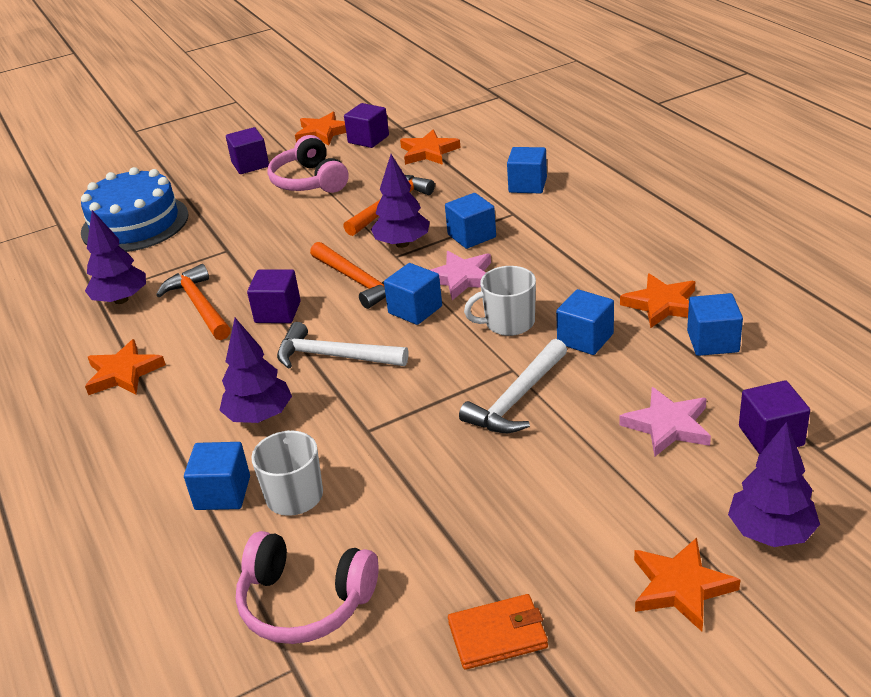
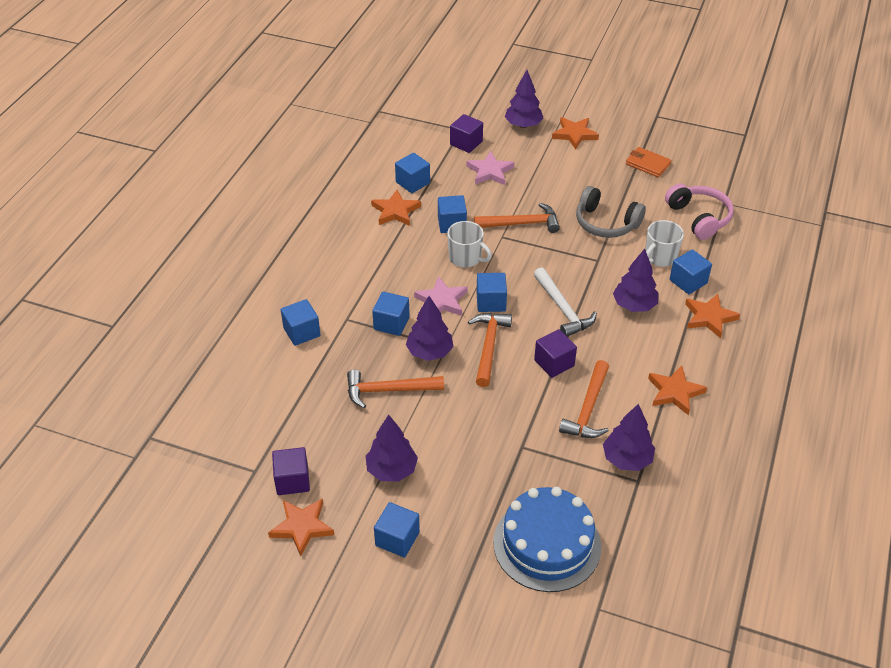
camera: 135 degrees left, 10 degrees up
(250, 164) = (397, 539): purple cube -> blue cube
(309, 181) = (391, 470): pink headphones -> purple tree
(422, 483) = (606, 223): none -> grey headphones
(428, 152) = (289, 421): orange star -> orange star (709, 317)
(517, 399) = (521, 224): white hammer -> orange hammer

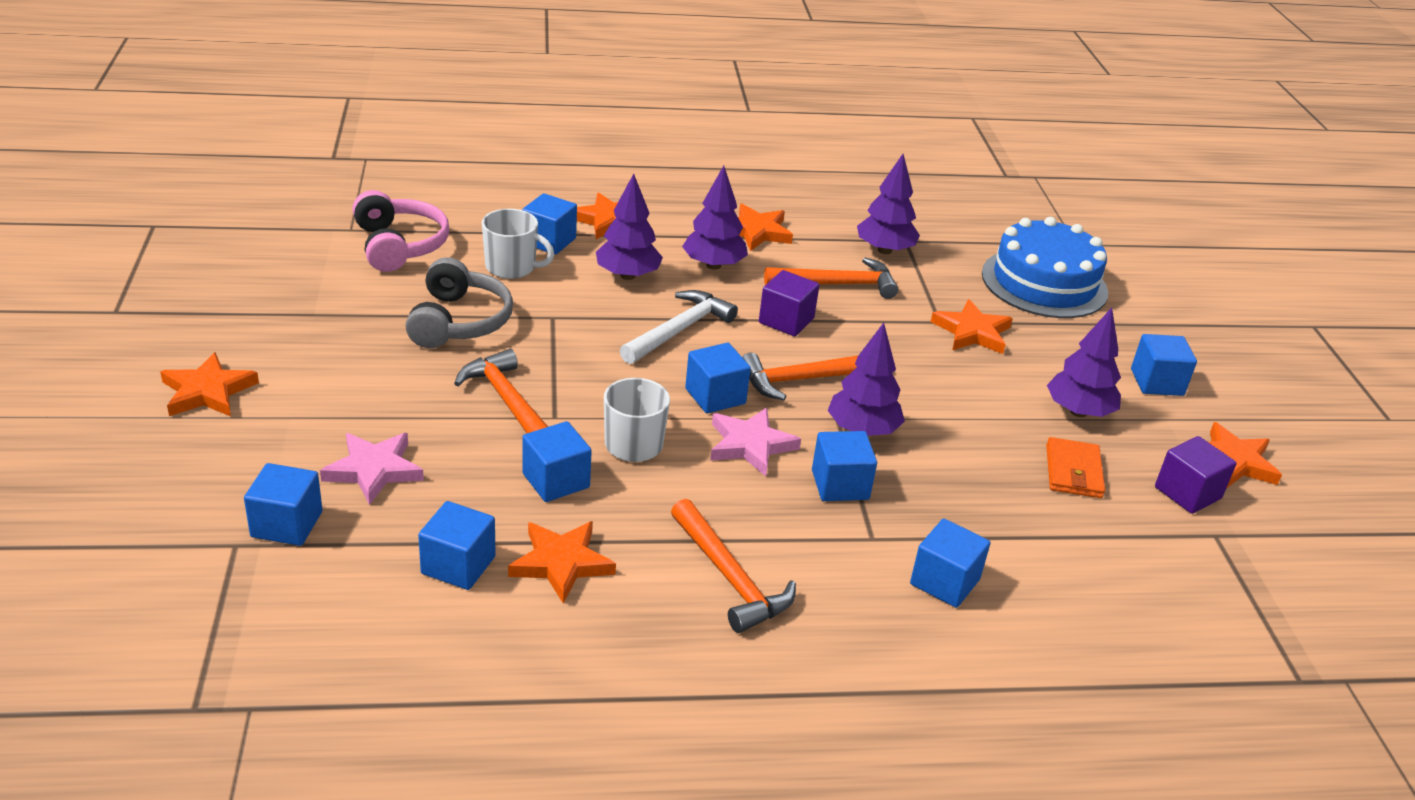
camera: 120 degrees left, 10 degrees down
(388, 390) = (964, 450): orange hammer -> orange hammer (730, 577)
(466, 143) = (287, 524): purple cube -> blue cube
(502, 458) = (972, 332): none -> orange star
(523, 125) = (193, 460): purple tree -> purple tree (713, 265)
(647, 164) = (275, 303): orange wallet -> orange wallet (1073, 472)
(699, 218) = (399, 245): pink headphones -> pink headphones turned 120 degrees clockwise

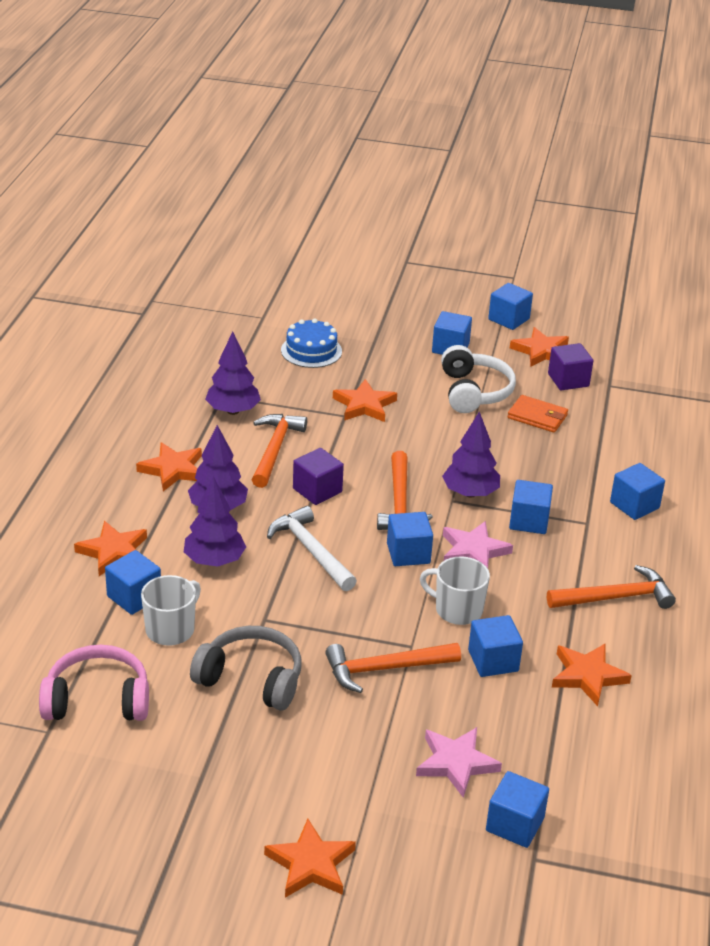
camera: 70 degrees left, 0 degrees up
(458, 565) = (580, 730): blue cube -> blue cube (509, 319)
(1044, 283) = (311, 351): blue cake -> blue cake, size x0.60
(1078, 412) = (474, 392): purple tree -> white headphones

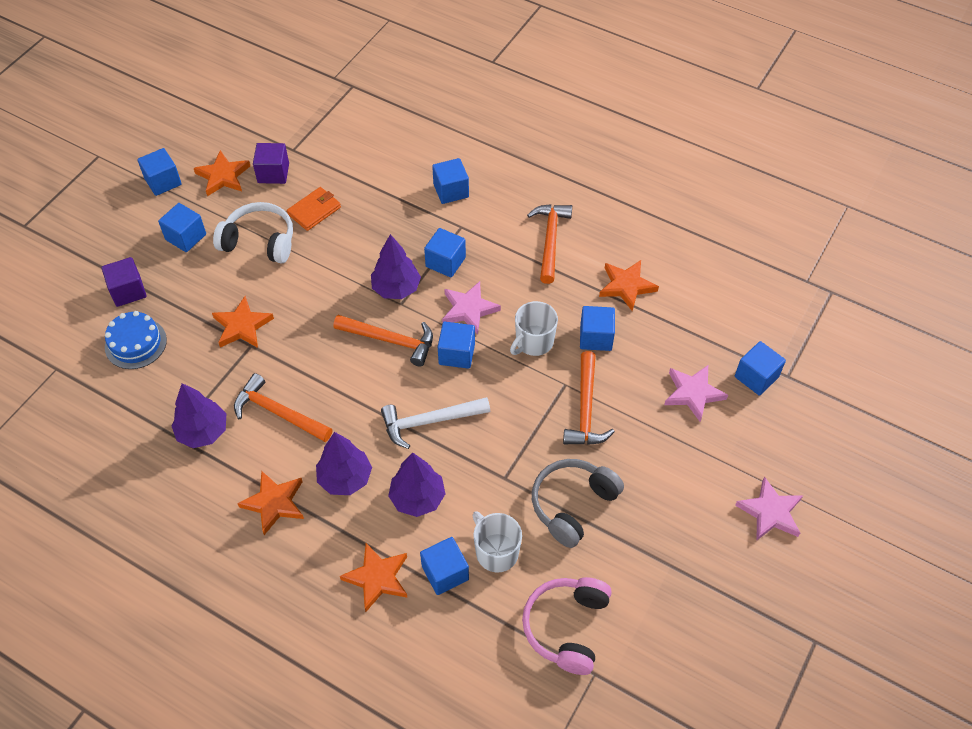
camera: 70 degrees left, 20 degrees up
(310, 864) = (770, 512): orange star -> pink star
(317, 490) = (350, 395): purple cube -> purple cube (128, 291)

